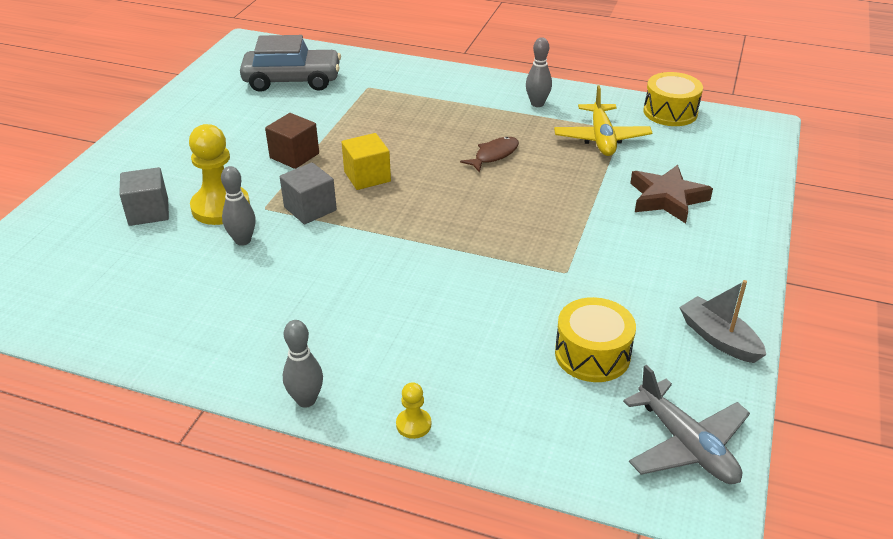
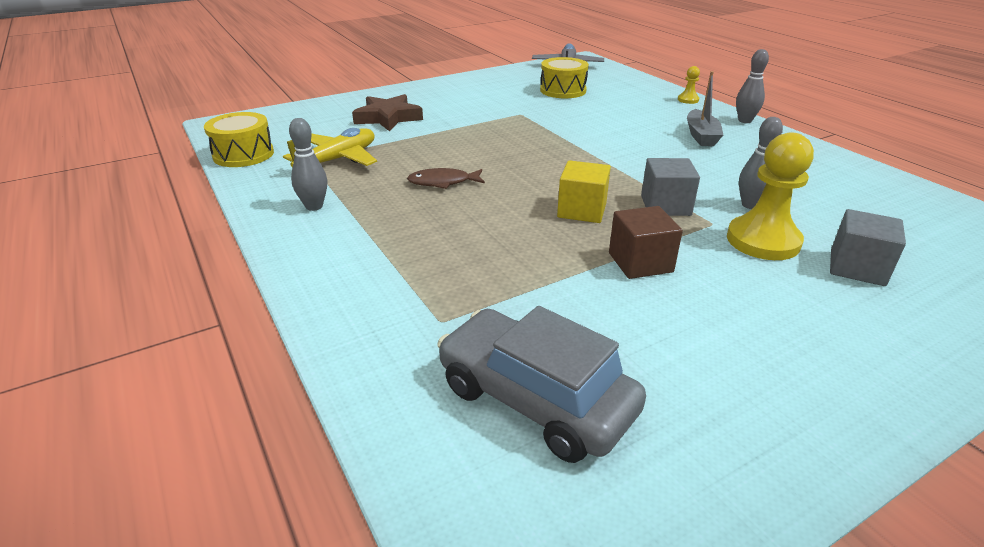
camera: 140 degrees left, 5 degrees down
(718, 338) = (493, 77): grey boat -> grey boat (701, 136)

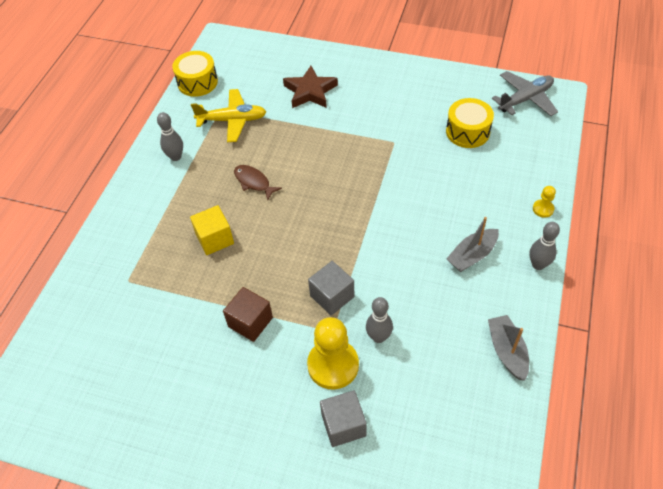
camera: 50 degrees right, 20 degrees up
(535, 399) = (104, 350): grey car -> none
(582, 210) = (284, 262): yellow cube -> yellow cube (215, 239)
(829, 163) = (507, 351): none -> grey boat

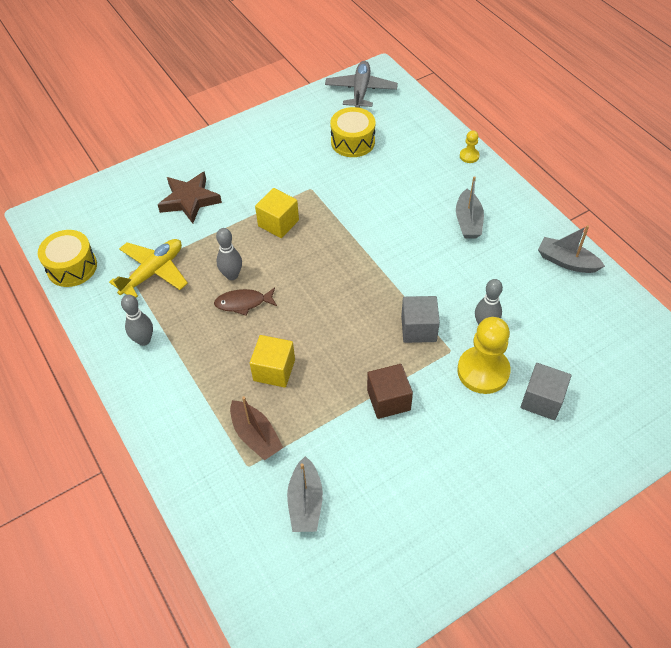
camera: 50 degrees left, 0 degrees up
(125, 333) = (305, 502): none -> grey boat
(154, 268) = (256, 436): none -> brown boat
(342, 149) = (278, 223): none -> yellow cube
(538, 265) = (513, 193): grey bowling pin -> grey bowling pin (232, 275)

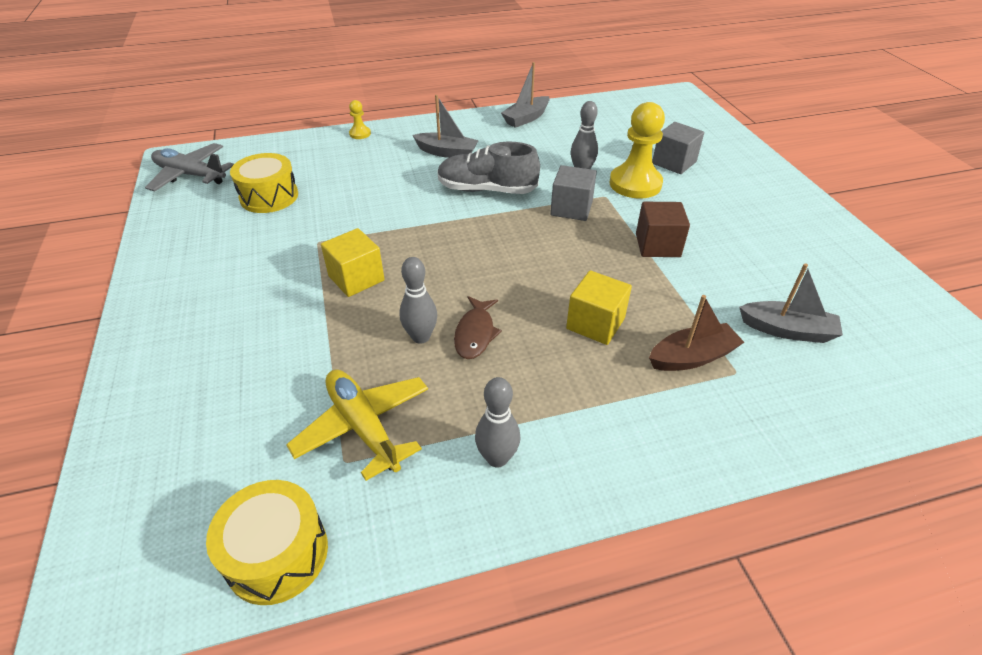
camera: 75 degrees left, 10 degrees down
(189, 200) = (243, 360): brown star -> none
(421, 264) = (486, 190): none -> grey shoe

